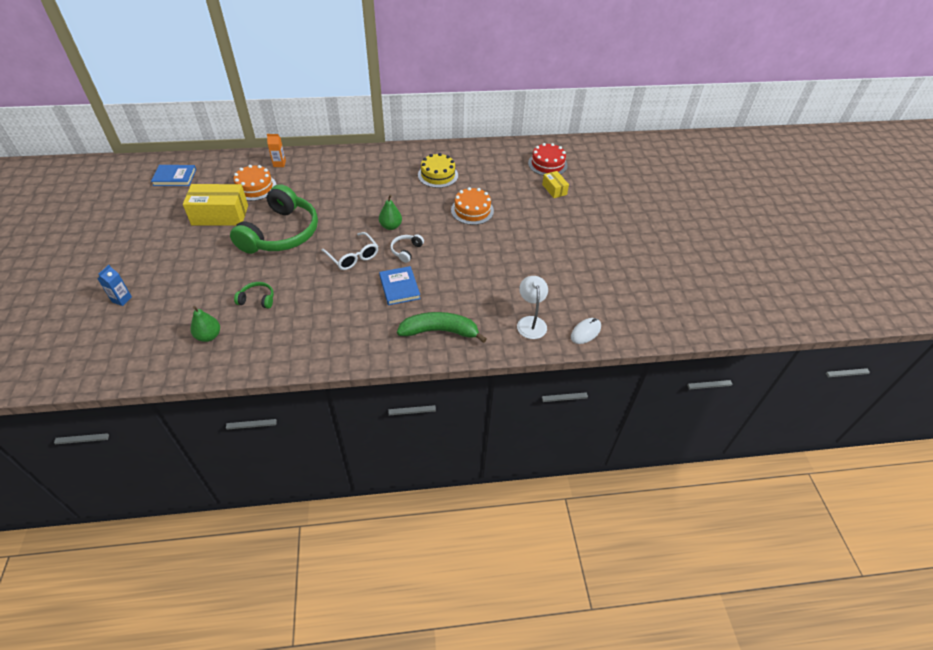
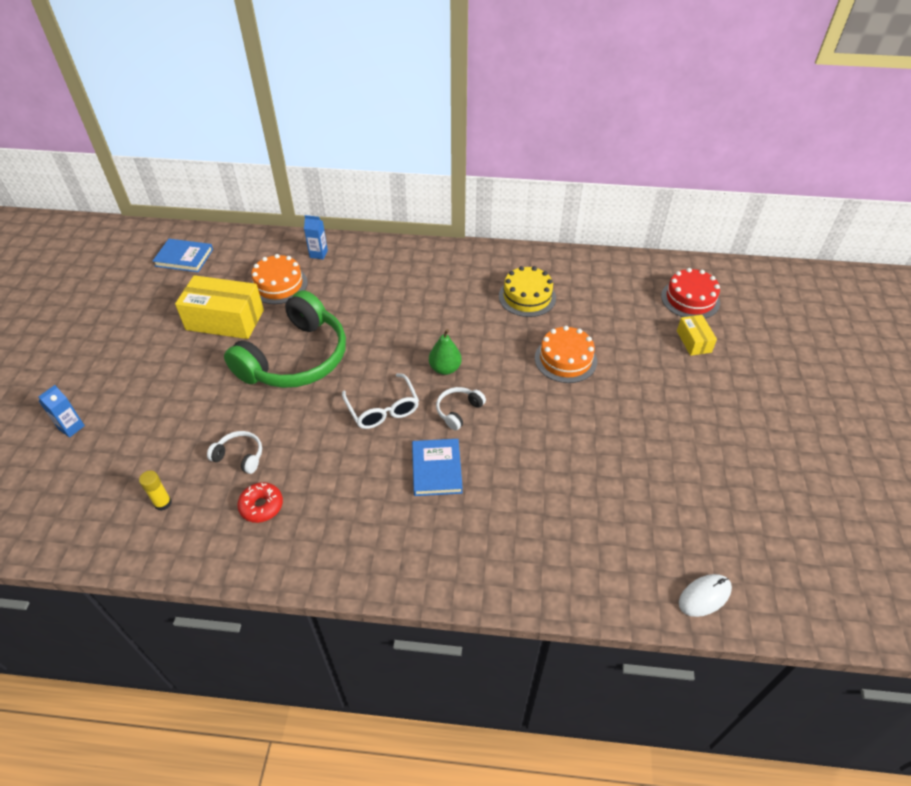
camera: 15 degrees right, 0 degrees up
(209, 336) = (163, 503): green pear -> yellow glue stick
(257, 299) = (240, 456): green headphones -> white headphones
(279, 164) = (318, 254): orange carton -> blue carton
(282, 327) = (261, 506): none -> red donut
(440, 331) = (480, 553): green banana -> none
(530, 322) = (620, 562): white lamp -> none

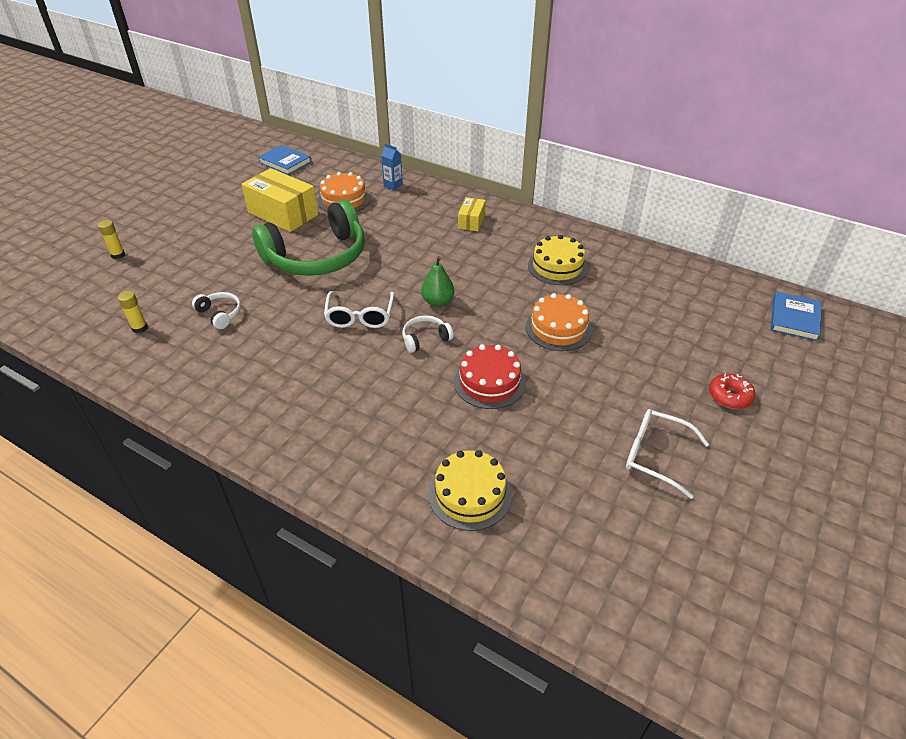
camera: 25 degrees right, 5 degrees down
(71, 427) = (118, 255): blue carton -> yellow glue stick
(261, 506) = (209, 356): red donut -> red donut (729, 396)
(436, 469) = (372, 378): blue book -> blue book (794, 319)
(592, 546) = (470, 494): none -> yellow cake
(690, 299) = (730, 315): red cake -> red cake (489, 382)
(693, 341) = (707, 353): yellow box -> yellow box (471, 221)
(704, 596) = (555, 585): white mouse -> none
(710, 451) = (656, 456): none -> white glasses

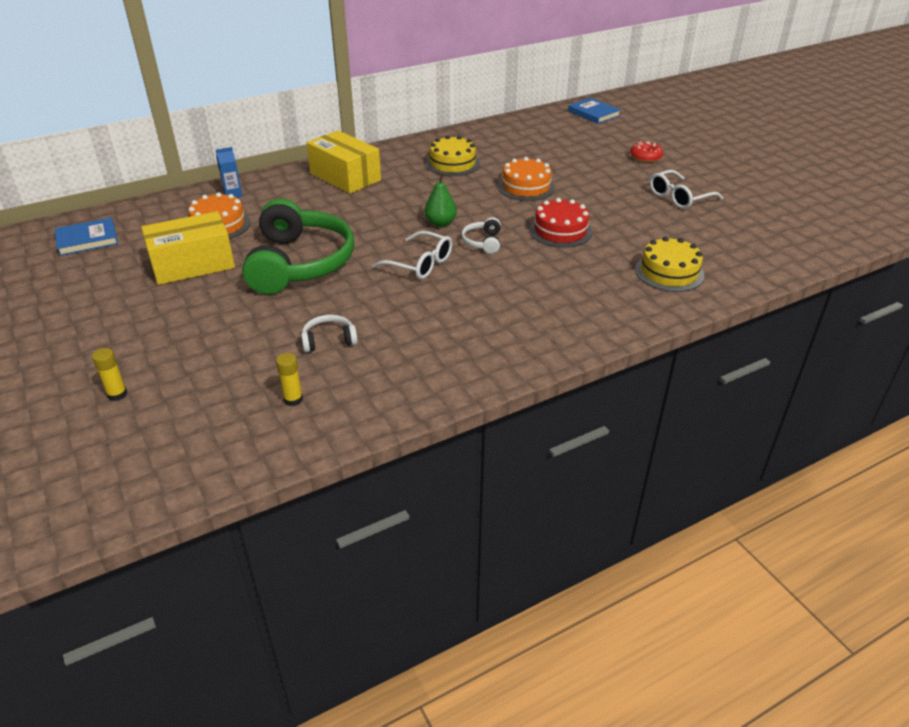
camera: 60 degrees left, 5 degrees down
(471, 221) = (345, 177): yellow box -> yellow box, size x1.92

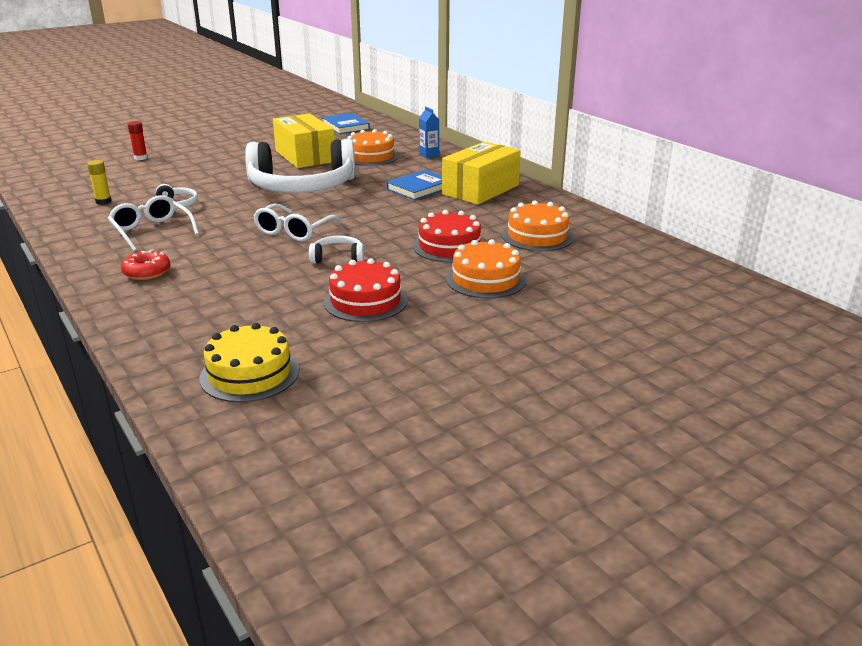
camera: 85 degrees right, 10 degrees down
(117, 394) = (141, 158): yellow glue stick -> red glue stick
(299, 263) = (302, 187): green headphones -> white headphones
(440, 223) = (380, 236): green pear -> none
(452, 164) = (537, 236): yellow cake -> orange cake
(466, 196) = (449, 246): none -> red cake
(593, 113) = (800, 334): blue book -> blue book (419, 188)
(645, 157) = (635, 376): red donut -> red donut (147, 272)
(679, 197) = (486, 400): white glasses -> white glasses (152, 231)

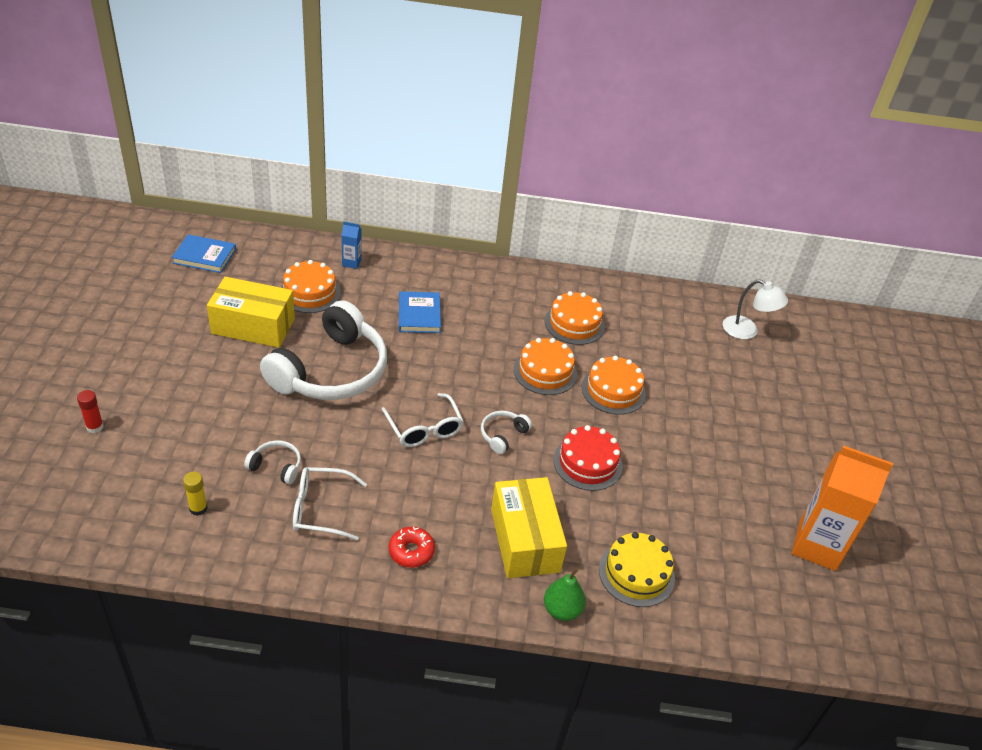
camera: 55 degrees left, 15 degrees up
(152, 354) = (562, 610): none -> green pear
(449, 246) = (545, 372): red cake -> orange cake
(460, 476) = (817, 546): none -> orange carton
(480, 190) = (462, 290): yellow box -> yellow box (524, 540)
(727, 311) = (747, 331): none -> white lamp

